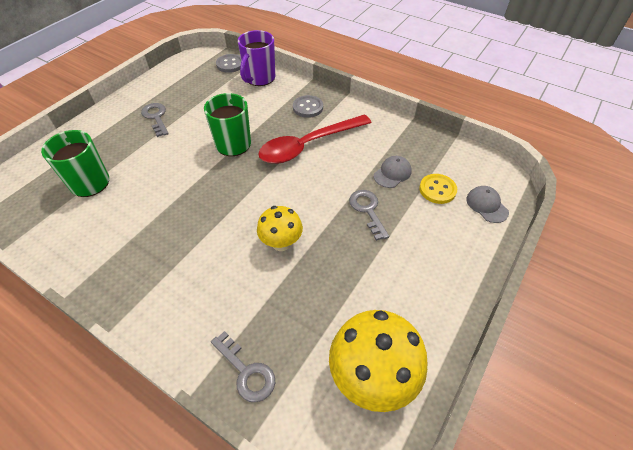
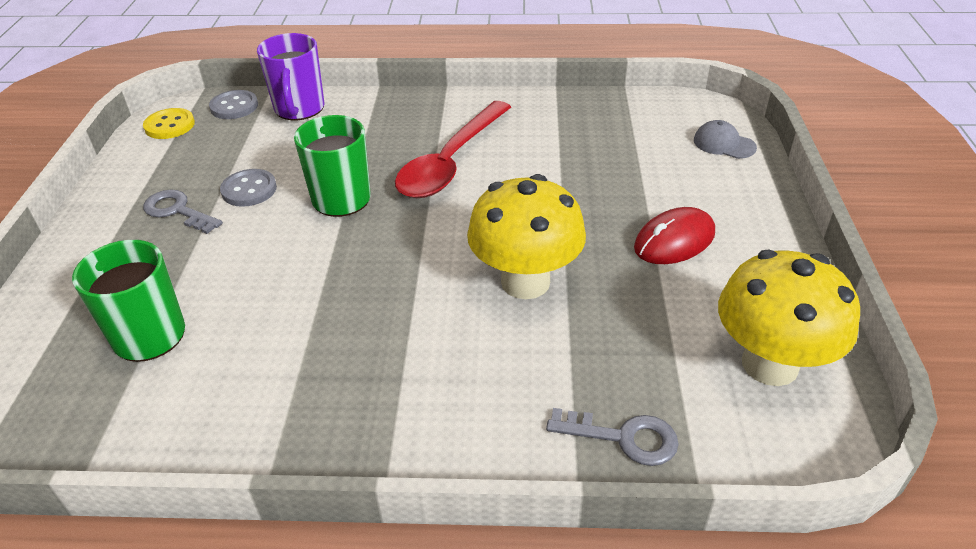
camera: 30 degrees left, 10 degrees down
(281, 243) = (525, 282): yellow mushroom -> yellow mushroom, size x1.64
(308, 107) = (406, 120): grey button -> grey button (249, 190)
(367, 210) = (598, 202): grey key -> none
(390, 260) = (674, 241): none -> red mouse
(392, 173) = (588, 152): grey cap -> none
(437, 190) = (656, 149): yellow button -> yellow button (169, 125)

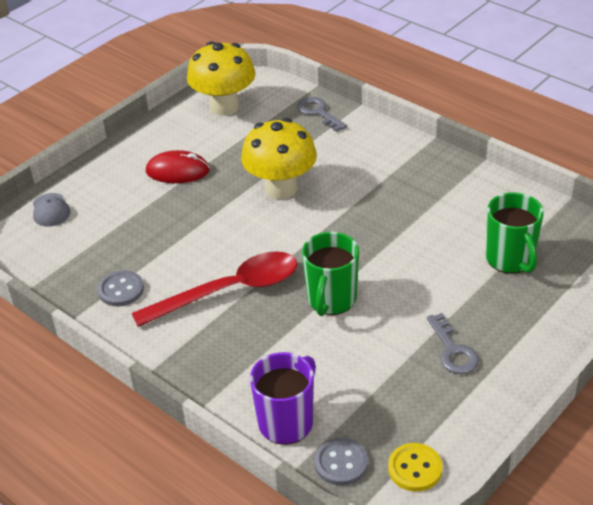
camera: 140 degrees left, 0 degrees up
(249, 190) = (389, 343): grey button -> grey button (121, 290)

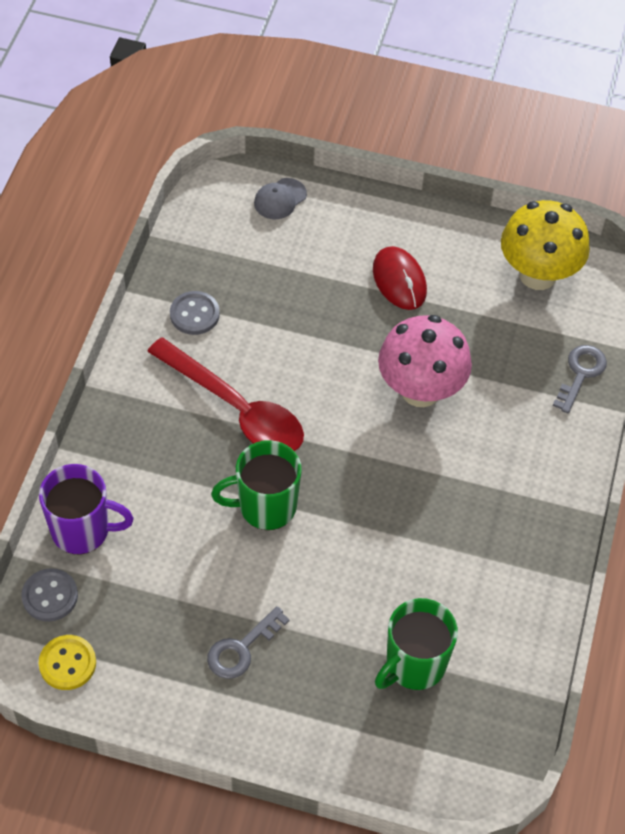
camera: 60 degrees right, 15 degrees up
(281, 188) = (420, 390): yellow mushroom -> pink mushroom

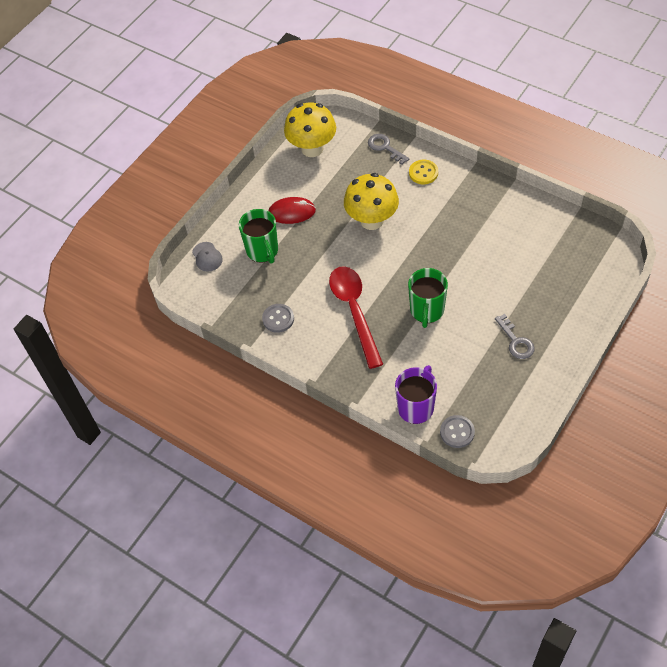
camera: 65 degrees left, 0 degrees up
(67, 663) = (504, 430): yellow button -> yellow button (423, 173)
(236, 408) = (354, 311): red spoon -> red spoon turned 75 degrees counterclockwise
(414, 665) = (544, 264): green mug -> green mug (263, 251)
(420, 390) = (372, 220): pink mushroom -> yellow mushroom

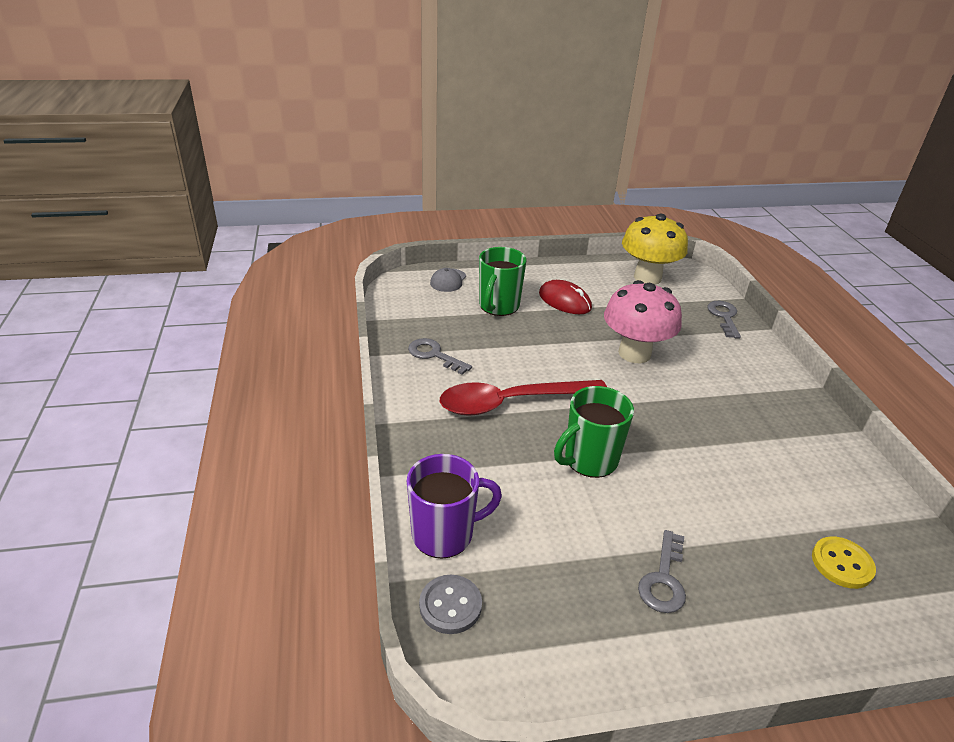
camera: 40 degrees right, 20 degrees down
(278, 319) = (434, 355): grey button -> grey key
(354, 311) = (511, 402): red spoon -> red spoon turned 135 degrees counterclockwise
(372, 220) = (634, 353): yellow mushroom -> pink mushroom
(423, 173) = (743, 357): yellow button -> yellow button (842, 564)

